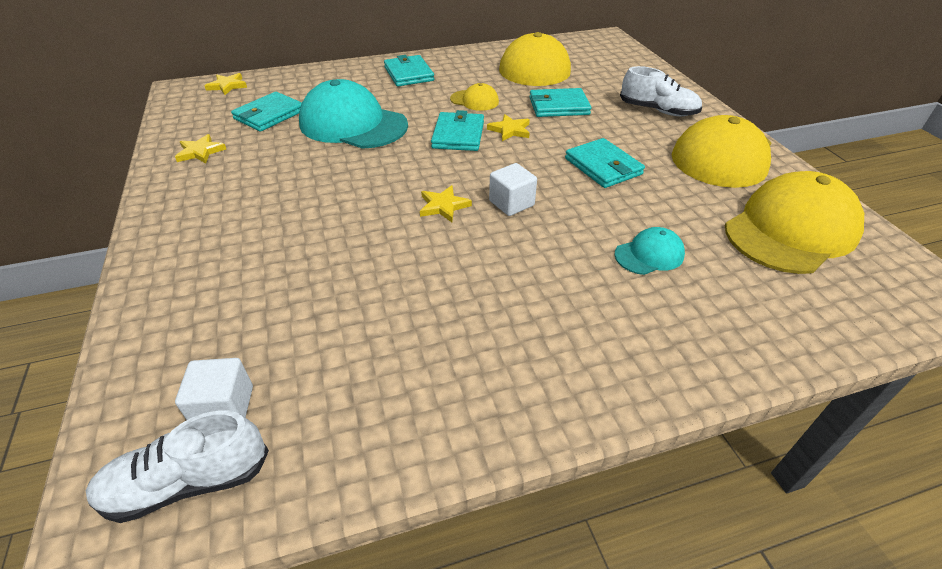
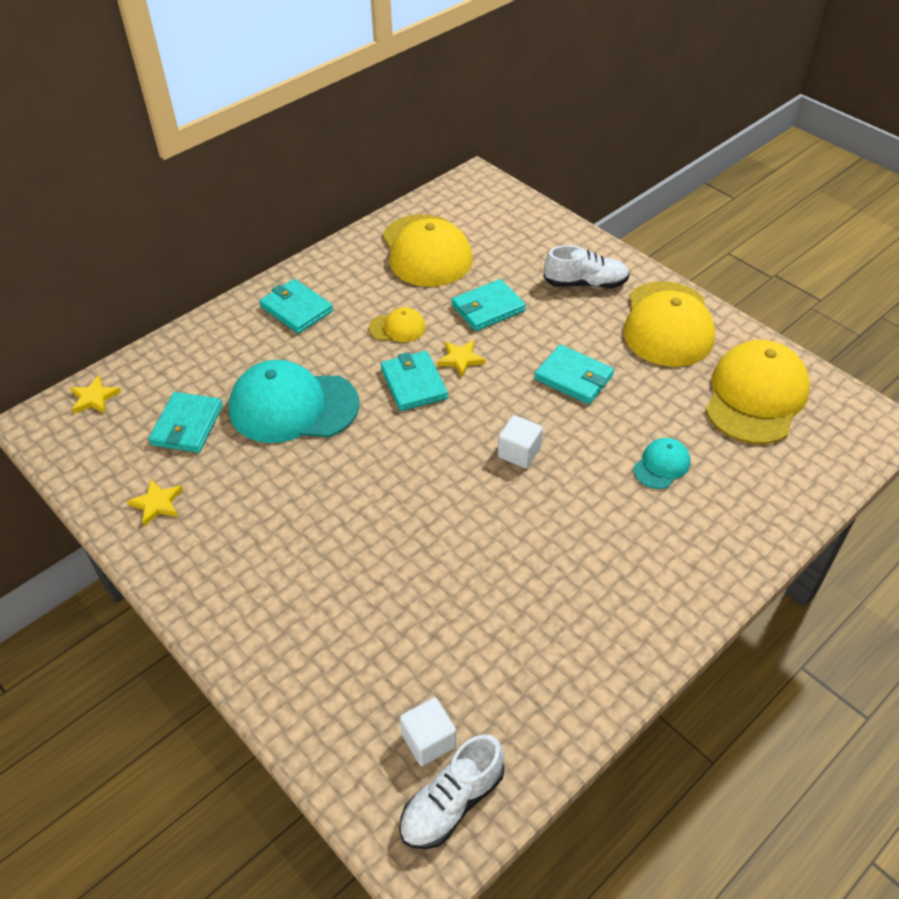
camera: 25 degrees left, 5 degrees up
(443, 206) = (460, 479): yellow star -> none

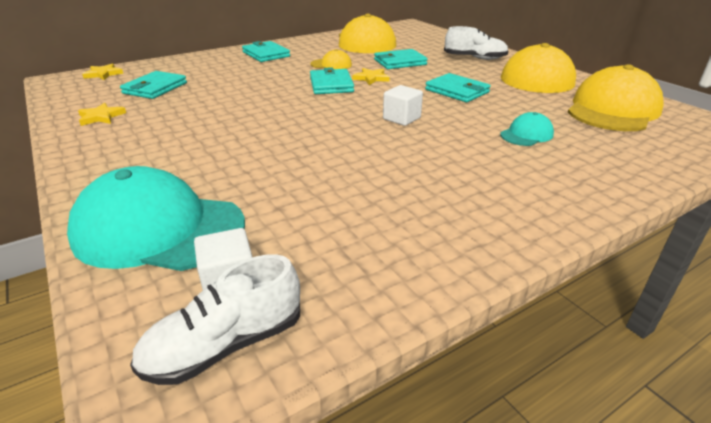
camera: 10 degrees right, 15 degrees down
(293, 407) = (236, 87): turquoise cap -> turquoise cap (158, 229)

